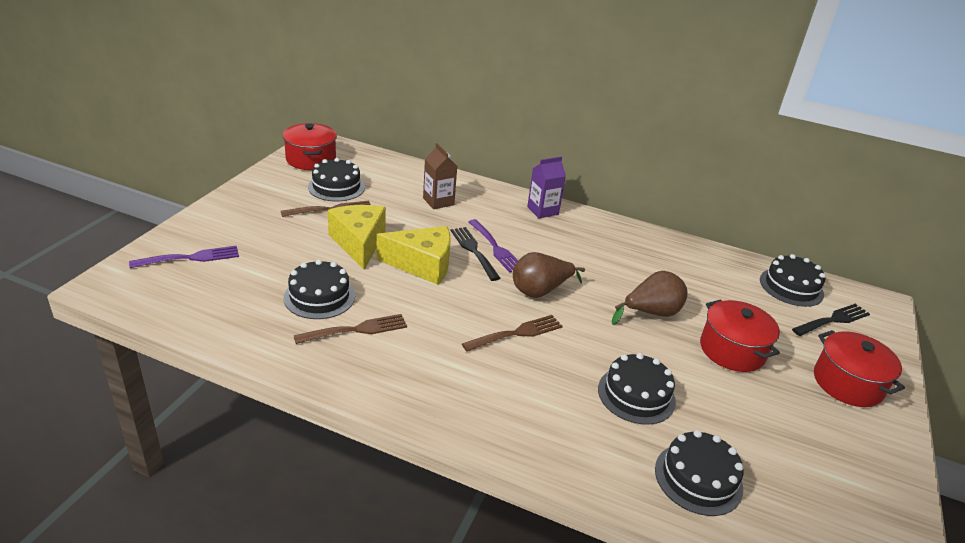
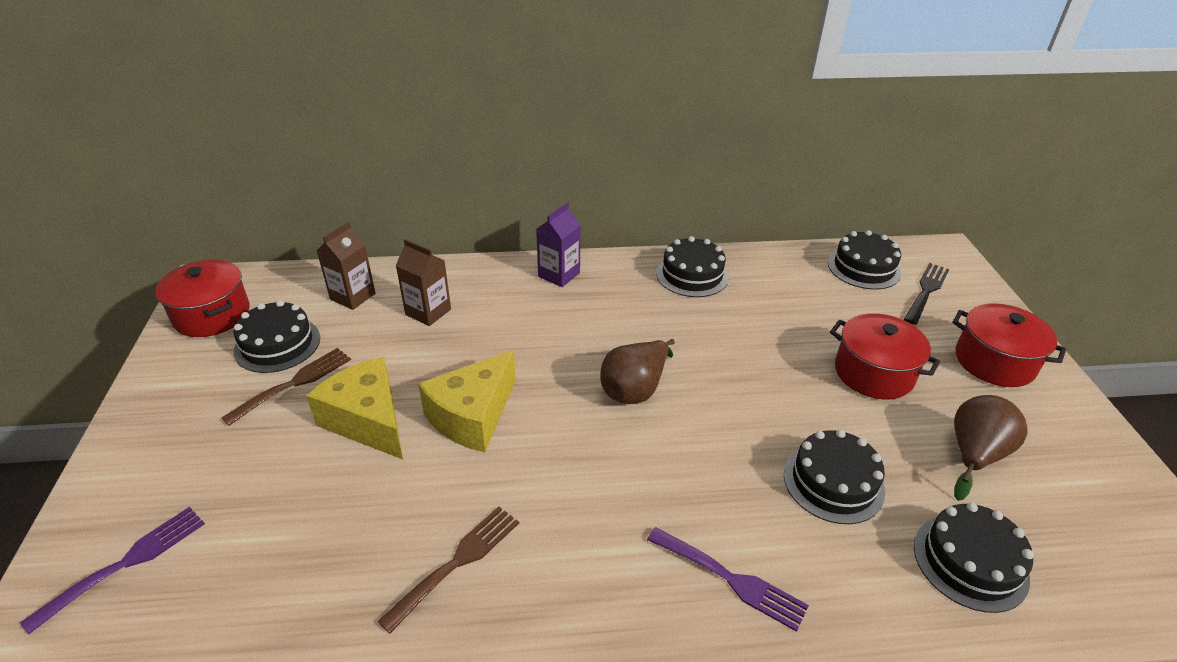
camera: 25 degrees left, 5 degrees up
(319, 296) = (370, 534): black cake -> black cake (692, 275)
(398, 177) = (353, 296): none -> brown carton
(422, 265) = (473, 416): yellow cheese -> yellow cheese turned 150 degrees clockwise
(474, 251) = (521, 367): black fork -> none
(495, 247) = (542, 350): purple fork -> purple fork (730, 579)
(516, 333) = (652, 464): brown fork -> none
(651, 313) = (767, 363): brown pear -> brown pear (974, 455)

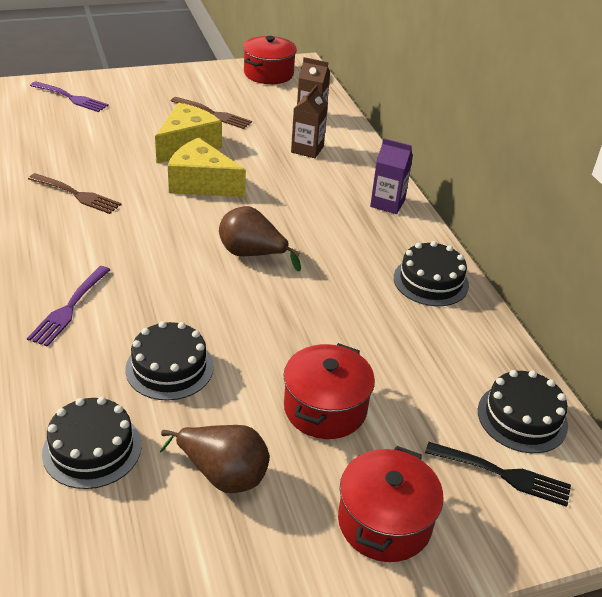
camera: 75 degrees right, 0 degrees up
(277, 344) = (248, 101): black cake -> none

